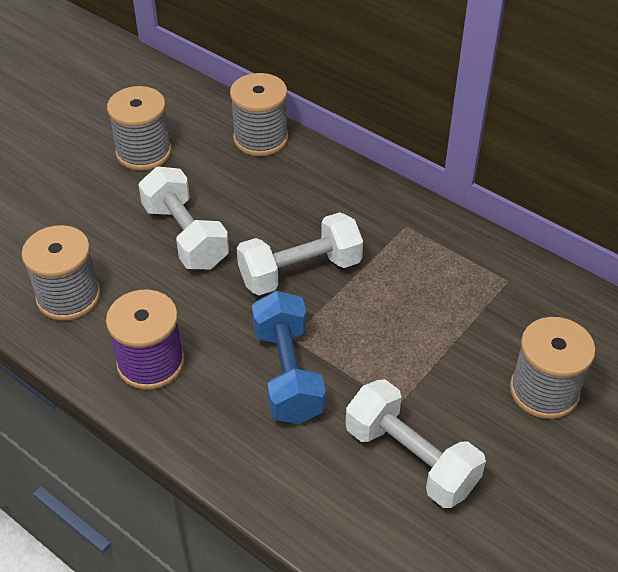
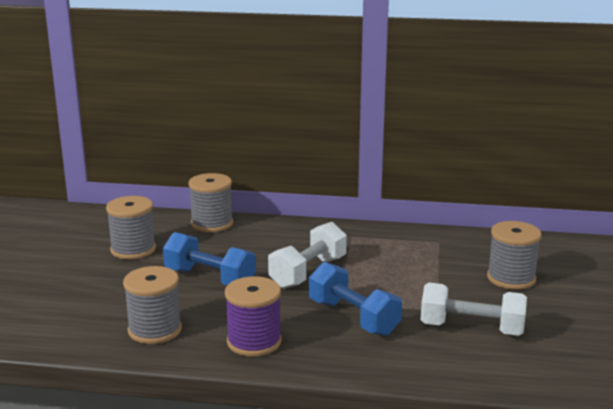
camera: 30 degrees left, 25 degrees down
(185, 236) = (210, 278): white dumbbell -> blue dumbbell

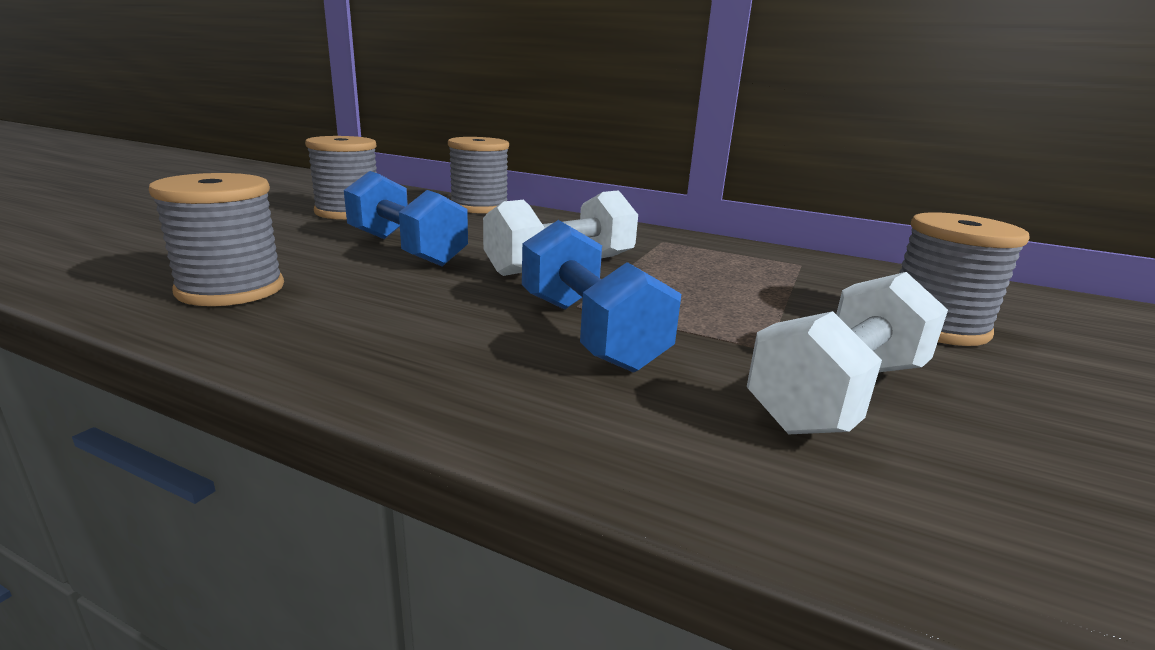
camera: 15 degrees right, 0 degrees up
(254, 342) = (366, 334): purple spool -> none
(471, 329) = (839, 395): white dumbbell -> white dumbbell turned 75 degrees counterclockwise

